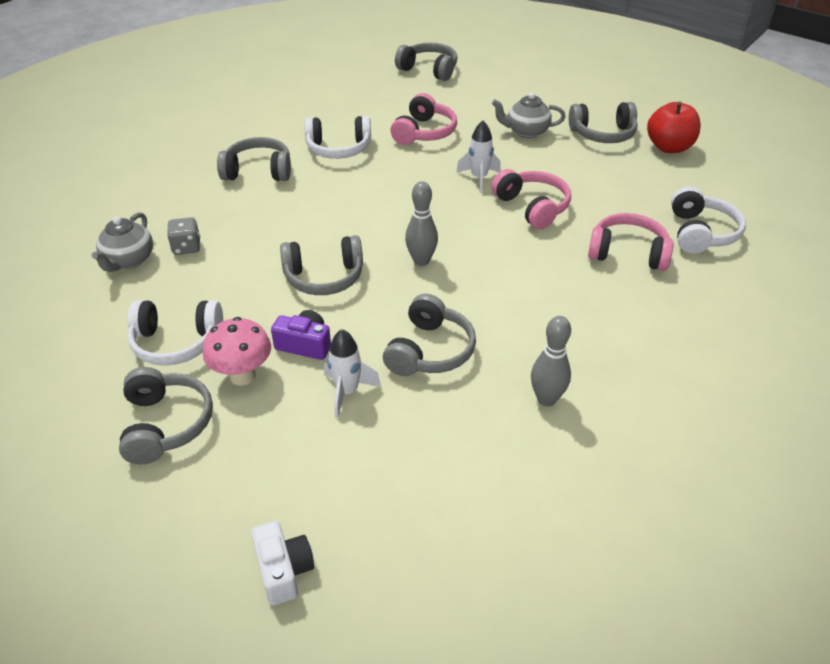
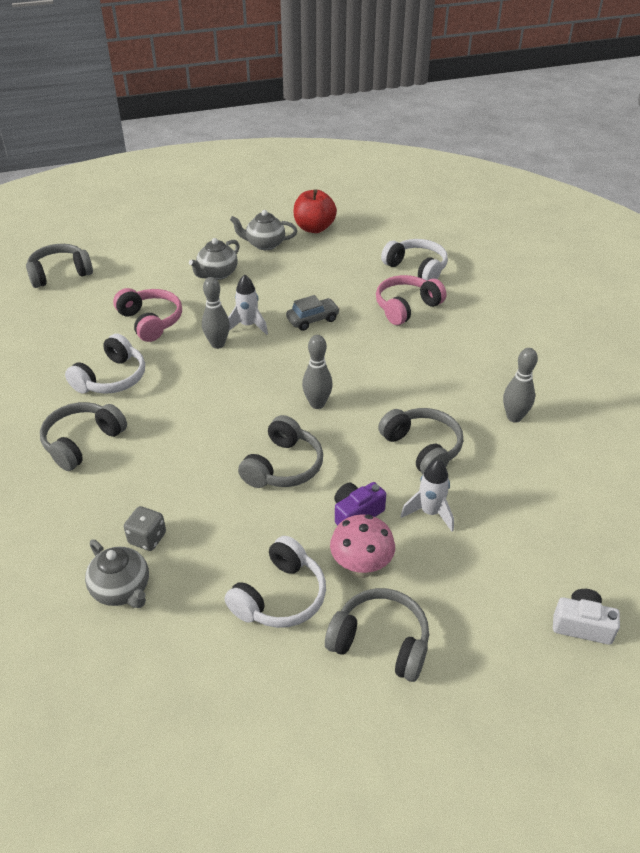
camera: 55 degrees left, 0 degrees up
(436, 175) = (217, 344): none -> grey bowling pin
(532, 207) = (312, 319): pink headphones -> grey car
(603, 134) = (264, 244): grey headphones -> grey teapot

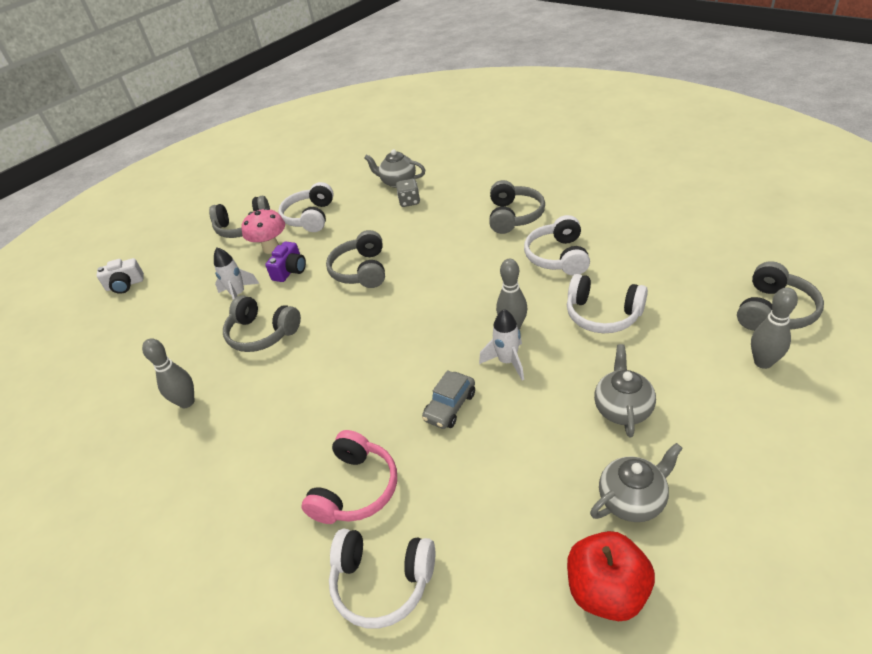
camera: 155 degrees right, 0 degrees up
(151, 321) = (602, 314): pink headphones -> white headphones
(317, 404) = (372, 323): grey bowling pin -> grey bowling pin (763, 362)

